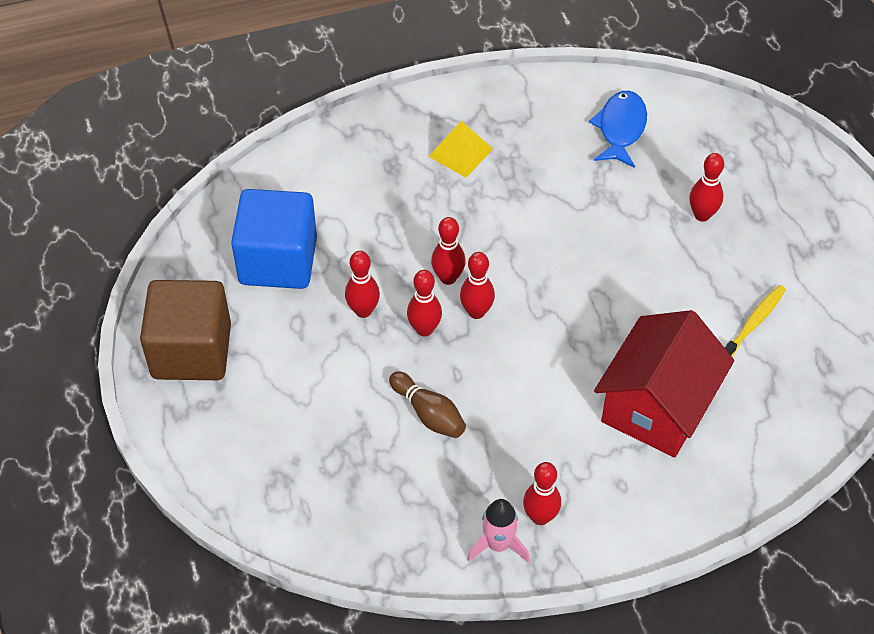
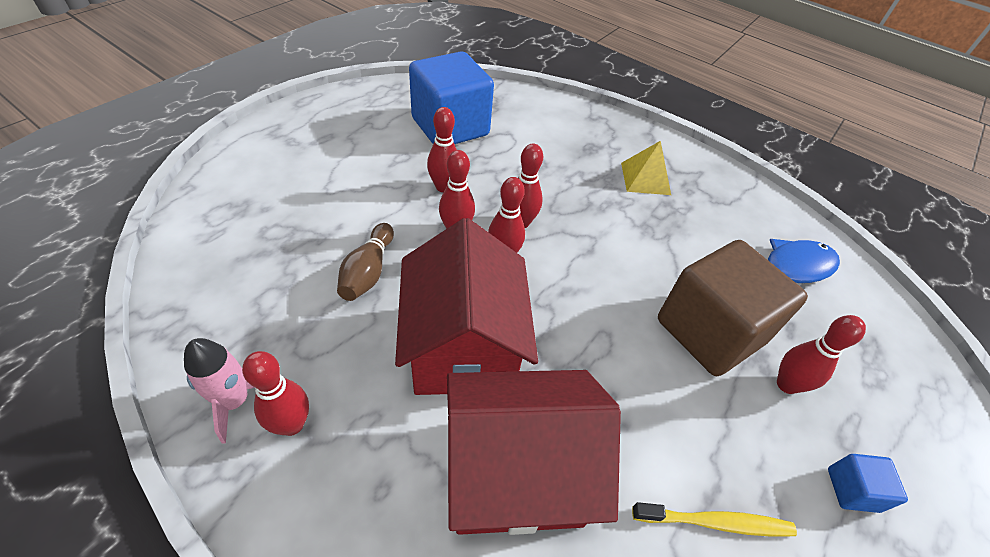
camera: 50 degrees right, 5 degrees down
(191, 351) = (336, 118): brown cube -> brown cube (709, 331)
(545, 385) = (463, 346): none -> red house
(782, 239) = (852, 490): none -> blue cube

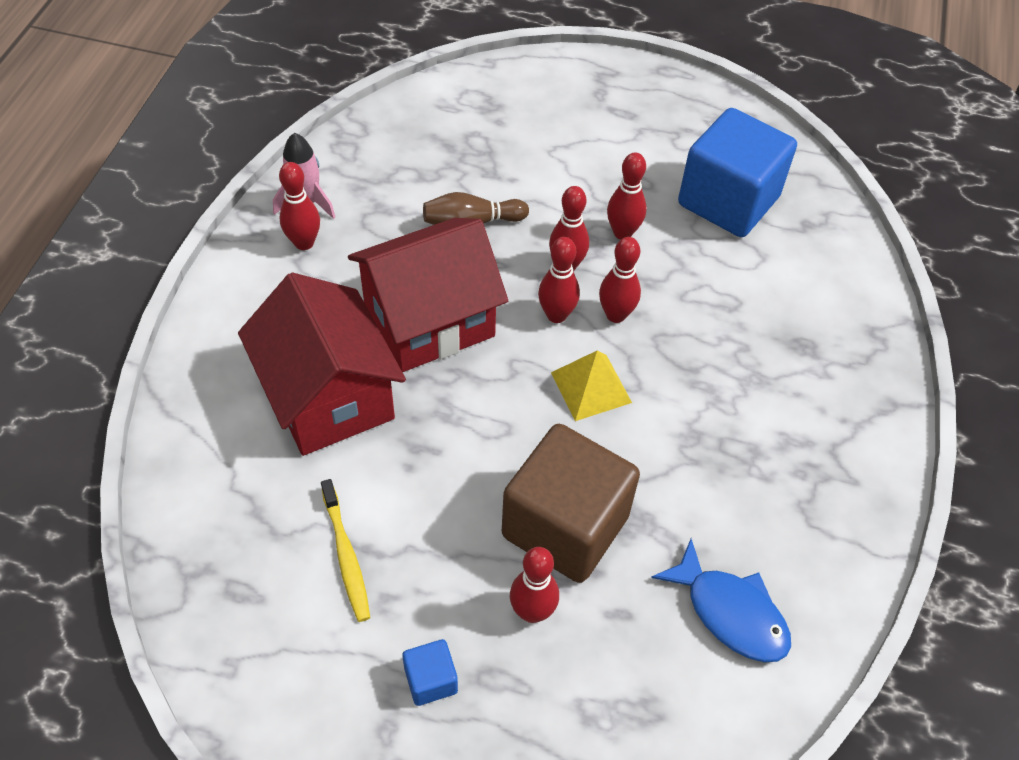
camera: 70 degrees right, 5 degrees up
(645, 178) = (787, 418): yellow pyramid -> yellow pyramid (591, 387)

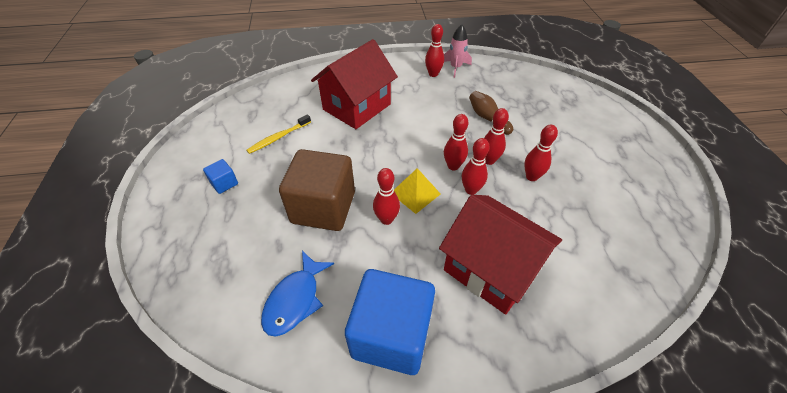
camera: 70 degrees right, 5 degrees down
(429, 321) = (417, 123): red house -> red house (491, 269)
(532, 611) = (269, 209): red bowling pin -> red bowling pin (386, 219)
(728, 201) = (602, 220): blue cube -> blue cube (391, 335)

